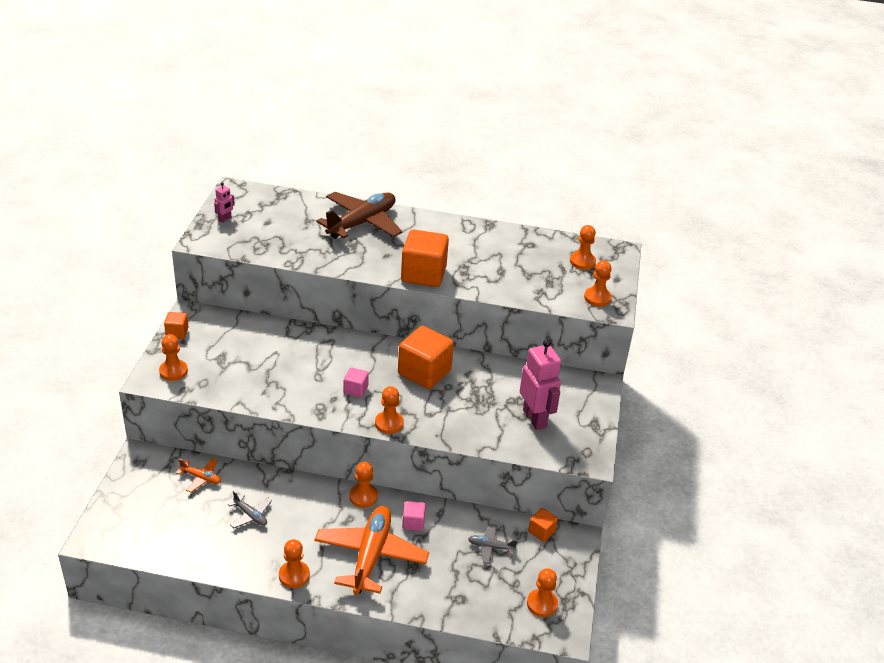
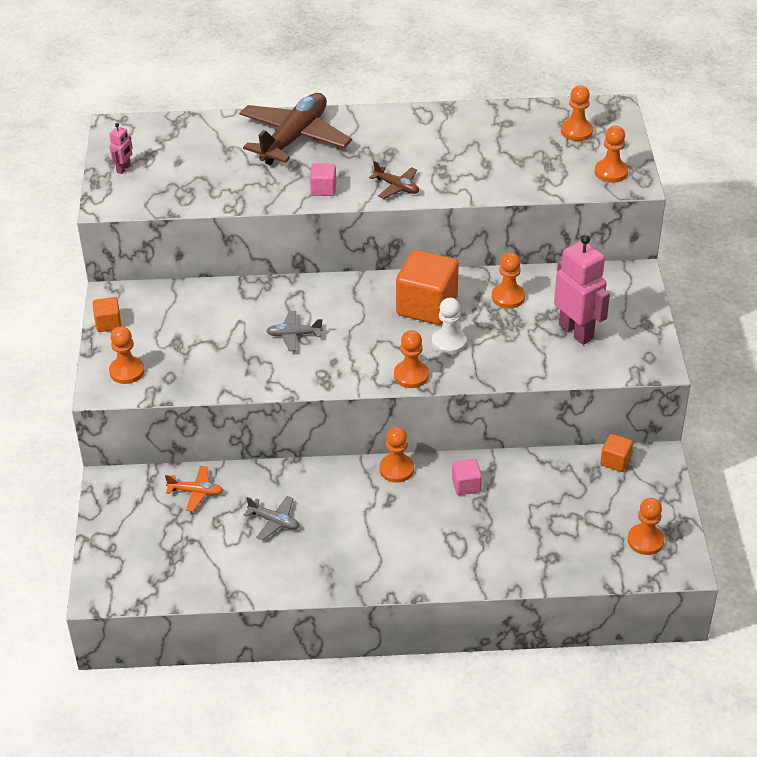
camera: 10 degrees left, 5 degrees up
(294, 575) = (354, 576): orange pawn -> orange pawn (508, 297)
(355, 390) = (355, 345): pink cube -> pink cube (323, 189)
(370, 556) = (433, 534): orange plane -> none
(423, 274) = (396, 187): orange cube -> brown plane
(429, 404) = (449, 342): none -> white pawn
(491, 547) = (565, 492): grey plane -> grey plane (294, 335)

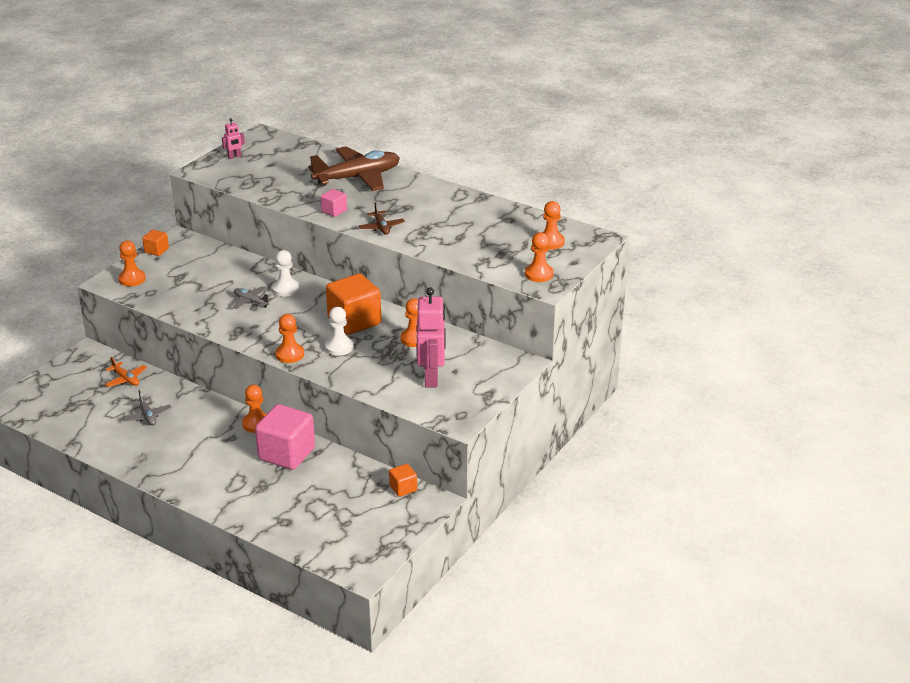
camera: 35 degrees right, 10 degrees down
(311, 303) = (285, 289): none -> white pawn
(466, 485) = (286, 454): pink cube -> pink cube, size x2.07
(645, 541) = (359, 544): orange pawn -> none

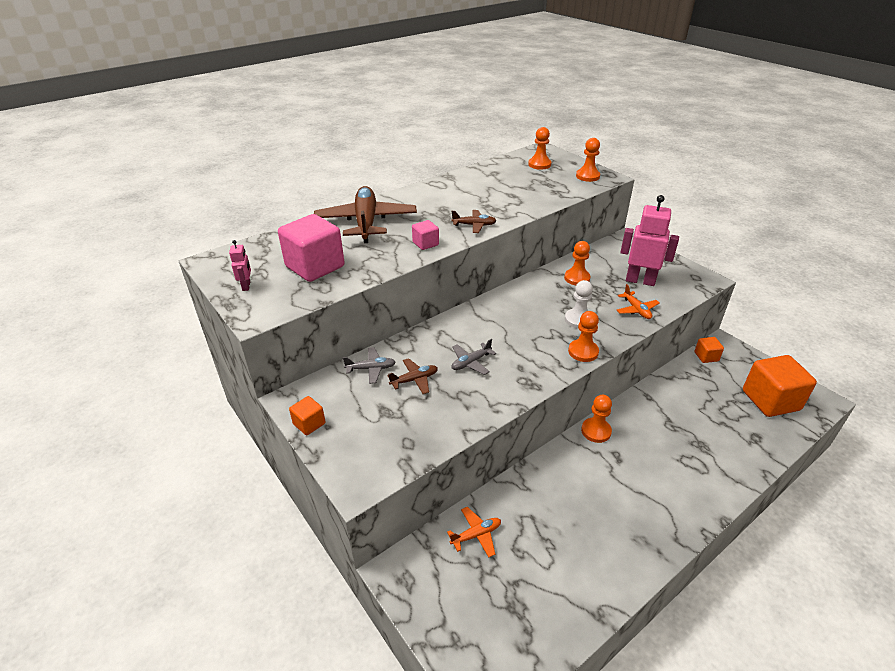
camera: 70 degrees left, 5 degrees up
(132, 279) = (365, 457): orange pawn -> none
(147, 416) = (560, 523): grey plane -> grey plane (371, 369)
(219, 281) = (414, 380): none -> brown plane
(285, 289) = (457, 335): white pawn -> none
(286, 454) = (649, 418): pink cube -> pink cube (315, 267)
(354, 321) = (536, 304): orange cube -> orange cube (770, 400)
(373, 379) = (636, 310): none -> orange plane

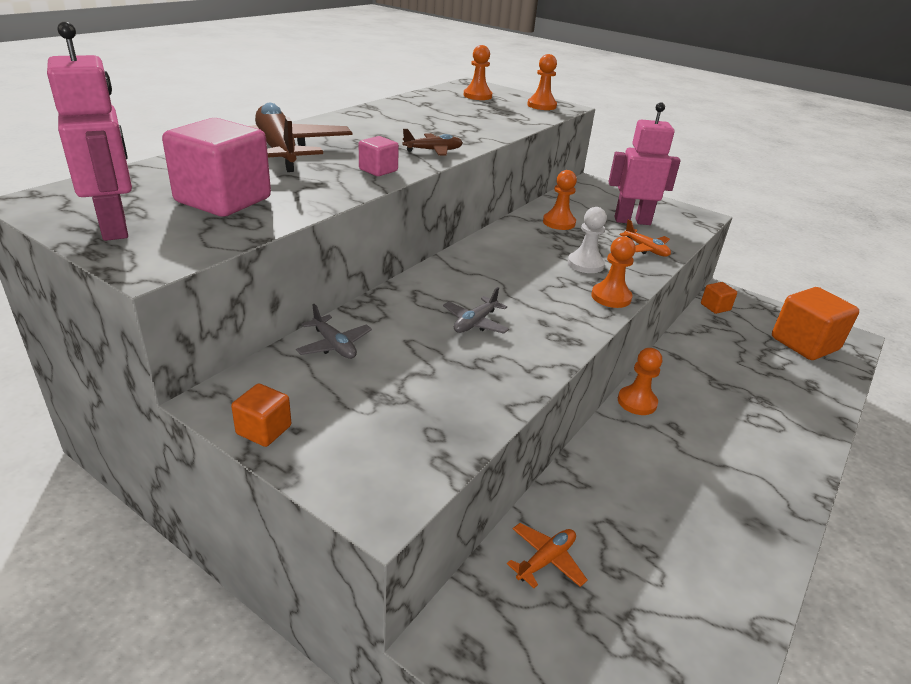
camera: 20 degrees left, 5 degrees down
(246, 286) = (115, 228): pink robot -> pink robot, size x2.15
(371, 369) = (334, 345): grey plane -> grey plane turned 75 degrees clockwise
(414, 380) = (406, 352): brown plane -> none

